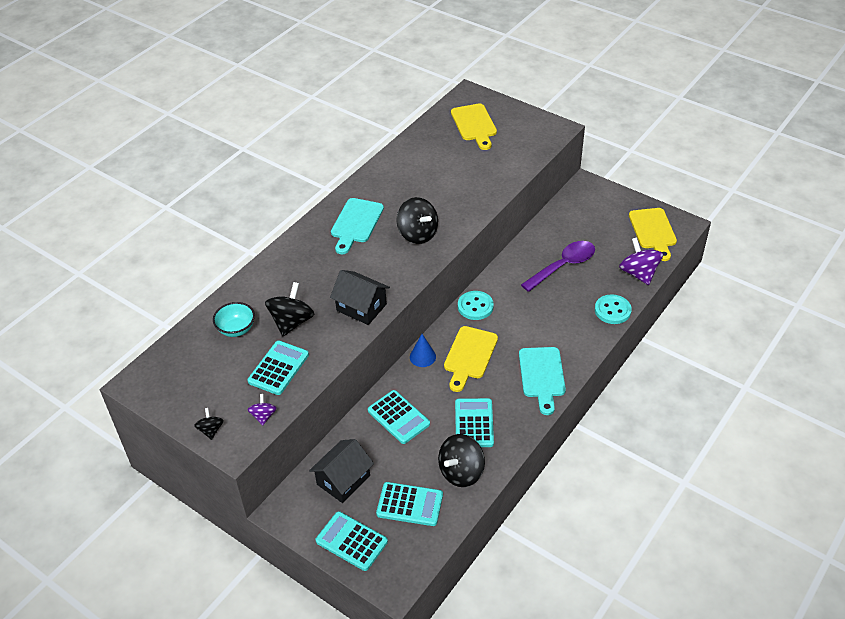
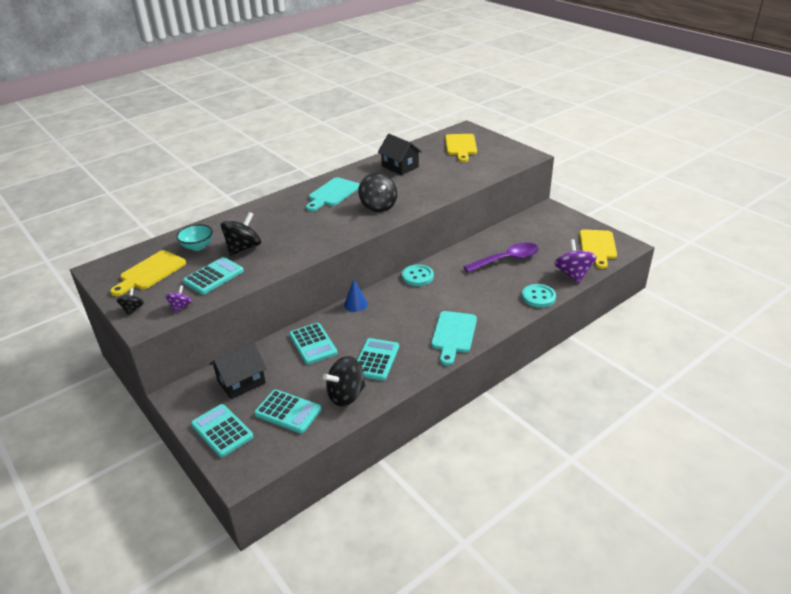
camera: 15 degrees right, 10 degrees down
(361, 307) = (305, 246): black house -> black house (400, 166)
(469, 356) = (396, 310): yellow cutting board -> yellow cutting board (150, 272)

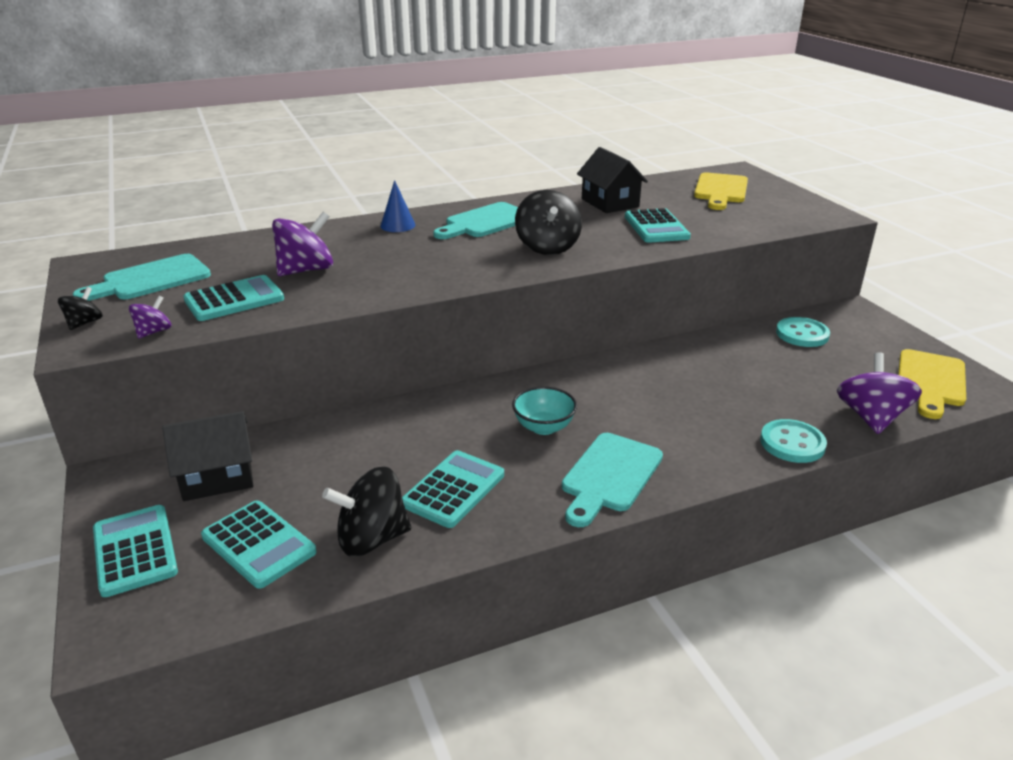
camera: 15 degrees right, 5 degrees down
(150, 272) = (150, 279): yellow cutting board -> turquoise cutting board
(197, 246) = (242, 258): turquoise bowl -> turquoise bowl (543, 427)
(243, 248) = (306, 270): black spinning top -> purple spinning top
(312, 344) = (363, 442): turquoise calculator -> turquoise calculator (656, 227)
(355, 304) = (465, 395): blue cone -> blue cone (398, 225)
(417, 276) = (587, 372): turquoise button -> turquoise button (802, 334)
(507, 259) = (753, 373): purple spoon -> none

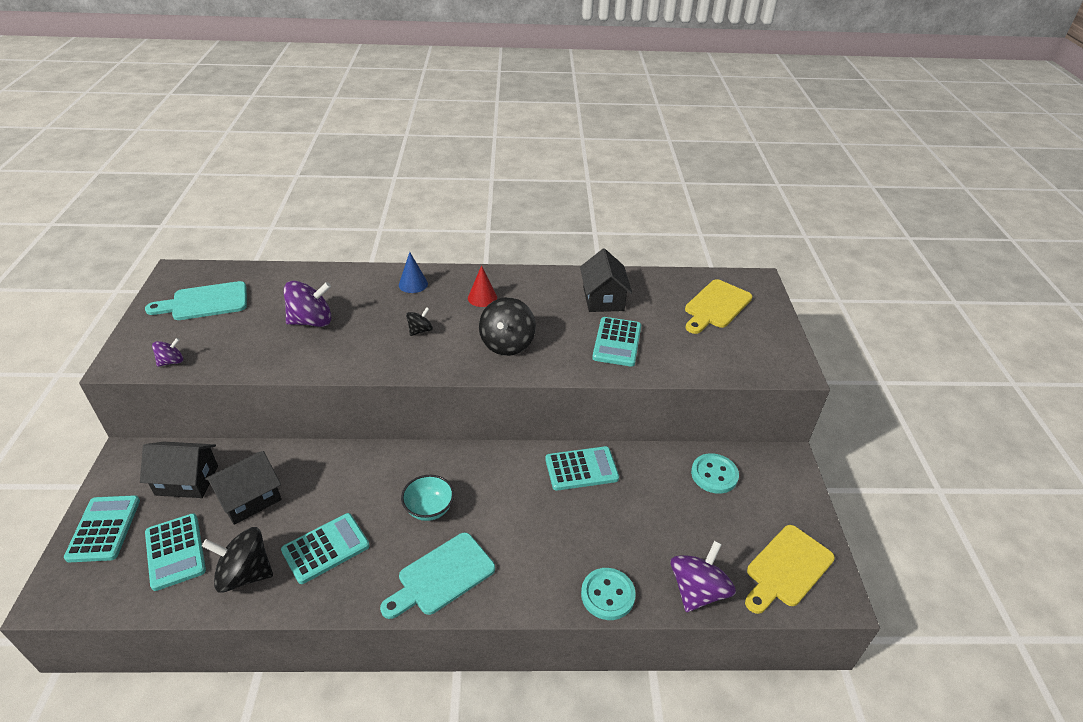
camera: 20 degrees right, 10 degrees up
(84, 323) = (137, 339): black spinning top -> black spinning top (420, 330)
(234, 300) = (242, 341): turquoise calculator -> turquoise calculator (581, 469)
(317, 472) = (249, 499): none -> black house
(485, 222) = (482, 298): turquoise cutting board -> red cone

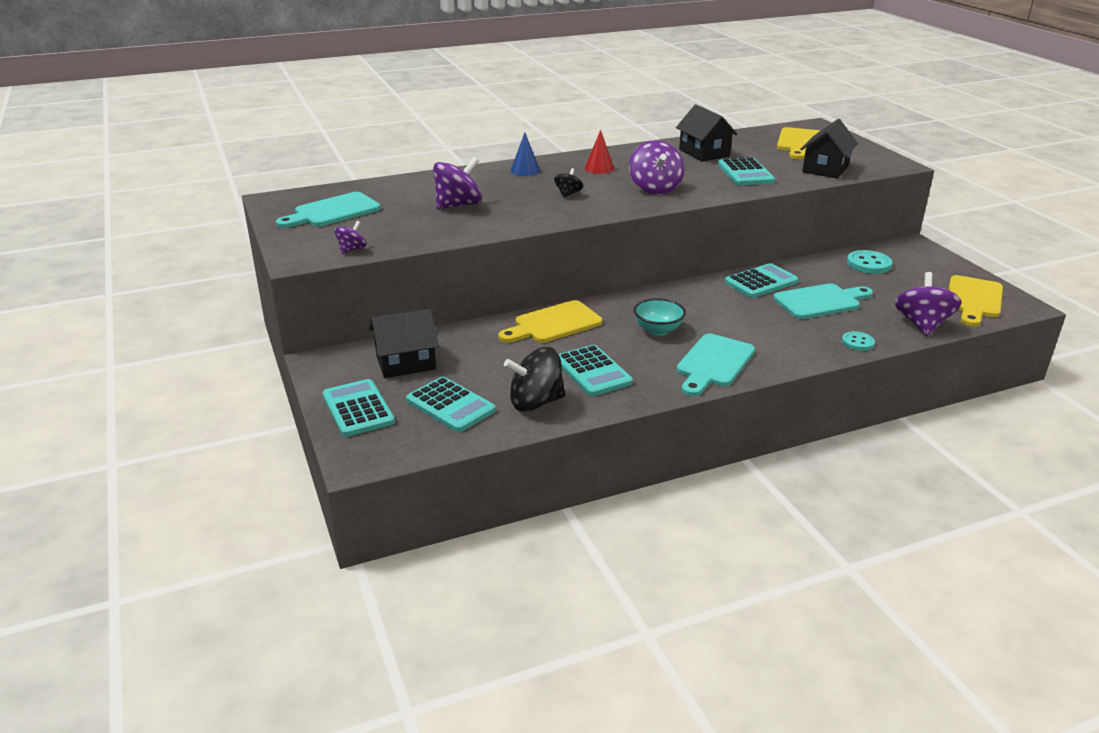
camera: 20 degrees left, 10 degrees down
(249, 499) = (483, 360): black house -> black house (825, 169)
(326, 548) = (592, 372): turquoise calculator -> turquoise calculator turned 120 degrees clockwise
(345, 468) = (553, 324): none -> yellow cutting board
(507, 344) = (655, 188): black spinning top -> purple spinning top
(607, 595) = (857, 342): turquoise button -> turquoise button, size x0.63
(618, 518) = (820, 301): none -> turquoise cutting board

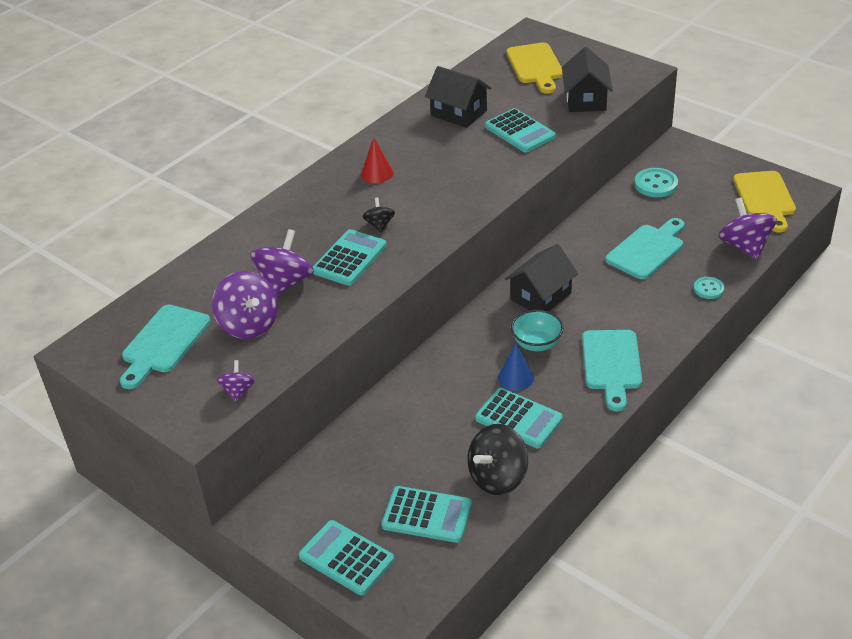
camera: 25 degrees left, 10 degrees up
(405, 362) = (341, 483): black house -> black house (541, 296)
(525, 170) = (306, 204): blue cone -> blue cone (515, 377)
(553, 324) = (438, 375): yellow cutting board -> none
(655, 188) = (455, 186): purple spinning top -> purple spinning top (249, 324)
(761, 282) = (581, 245): turquoise calculator -> turquoise calculator (350, 258)

